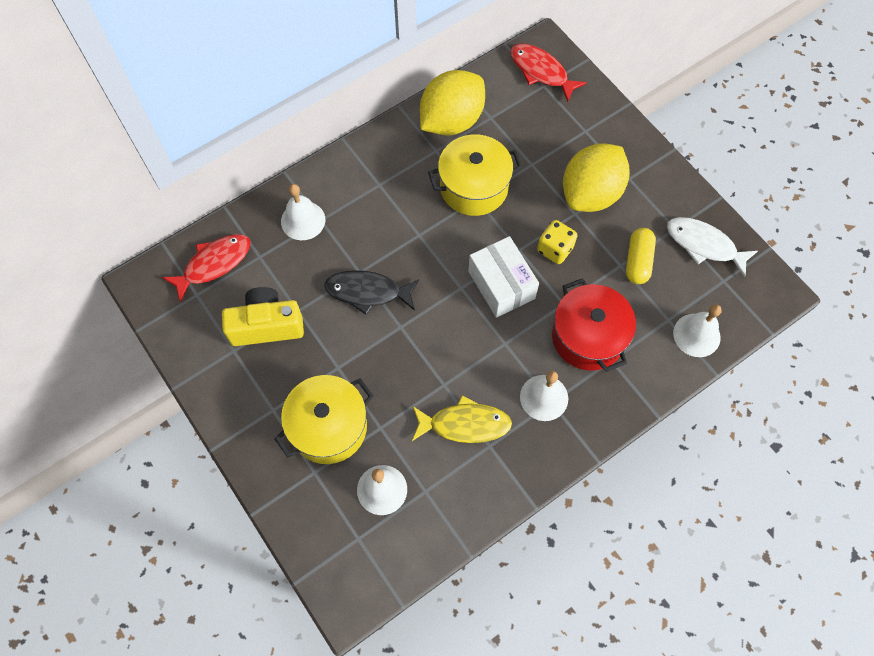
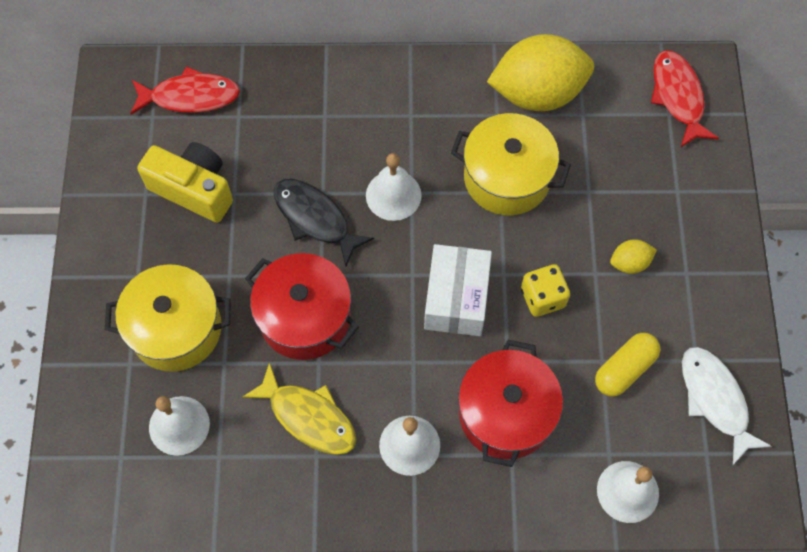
camera: 35 degrees right, 0 degrees up
(303, 220) = (307, 105): white bell -> white bell (393, 195)
(411, 361) = (305, 317): none -> red pot
(591, 193) = (629, 263): yellow lemon -> yellow lemon, size x0.43

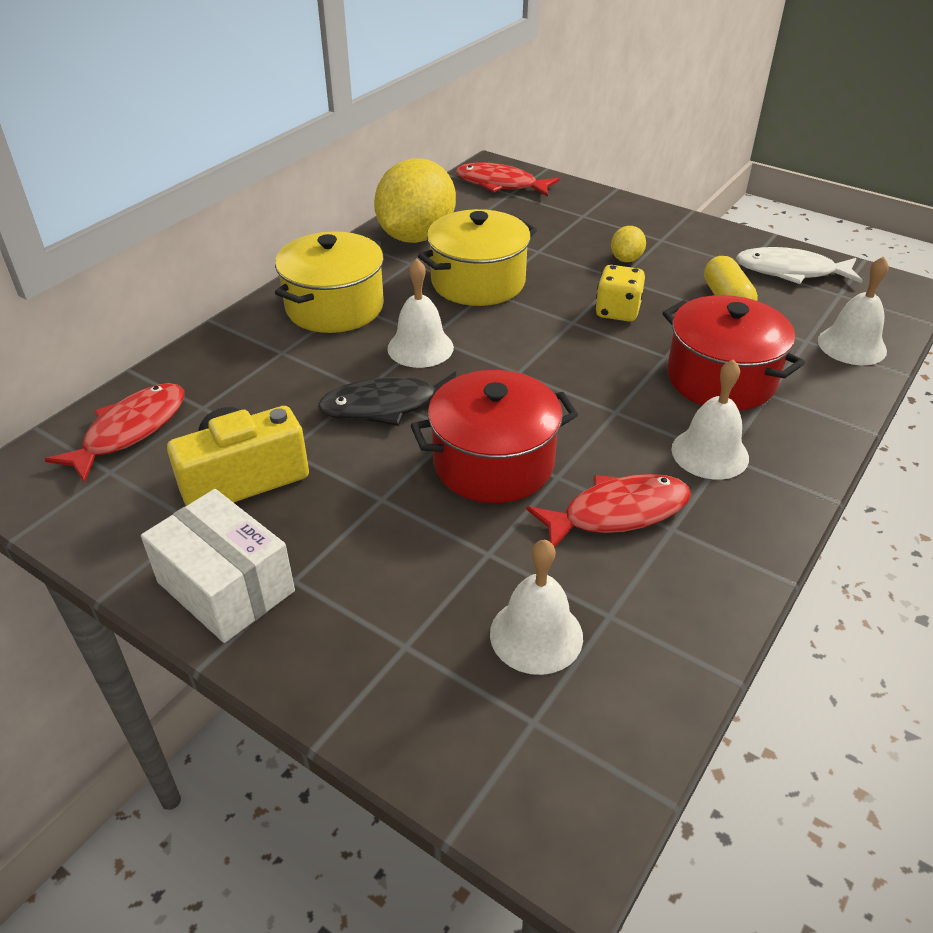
camera: 55 degrees left, 25 degrees down
(176, 329) = (402, 576): yellow pot -> yellow pot (335, 307)
(308, 417) = (617, 513): yellow fish -> red fish
(456, 299) = (571, 357): white box -> white box (226, 587)

